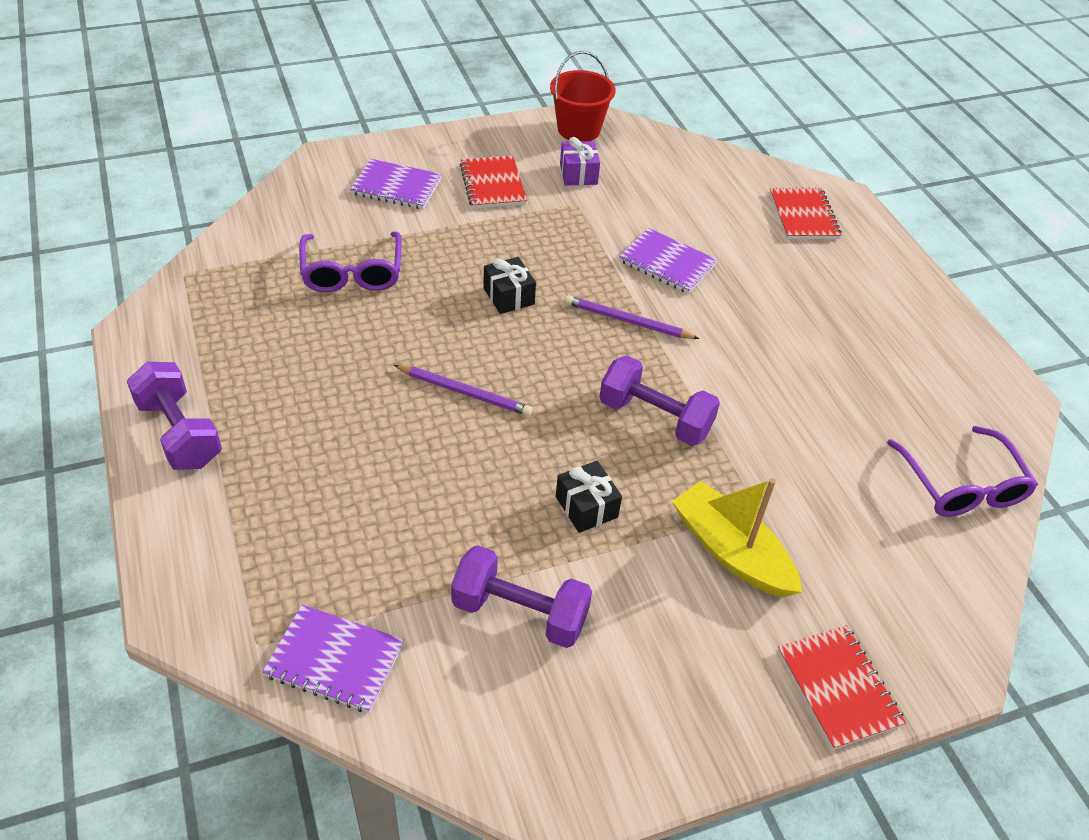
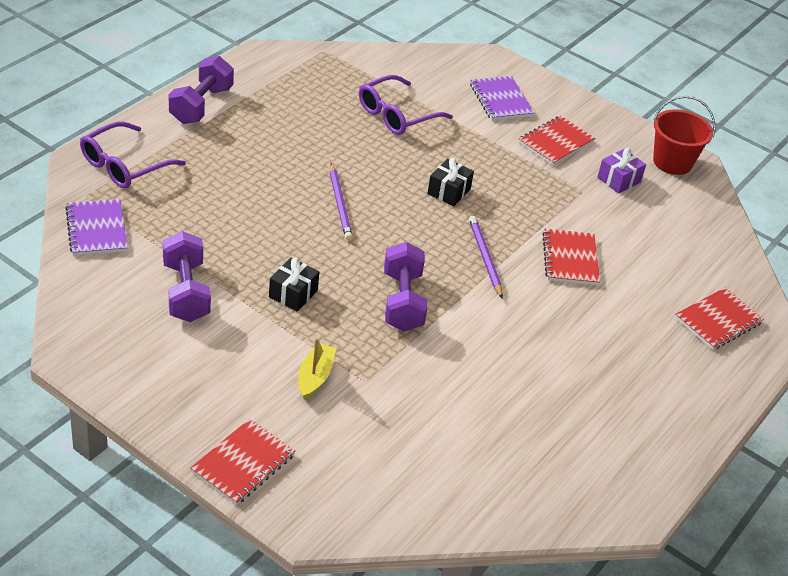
camera: 55 degrees right, 5 degrees down
(667, 263) = (570, 259): purple notebook -> red notebook
(731, 551) = (315, 377): yellow boat -> yellow boat, size x0.61
(961, 484) = (493, 494): purple glasses -> purple glasses (125, 165)

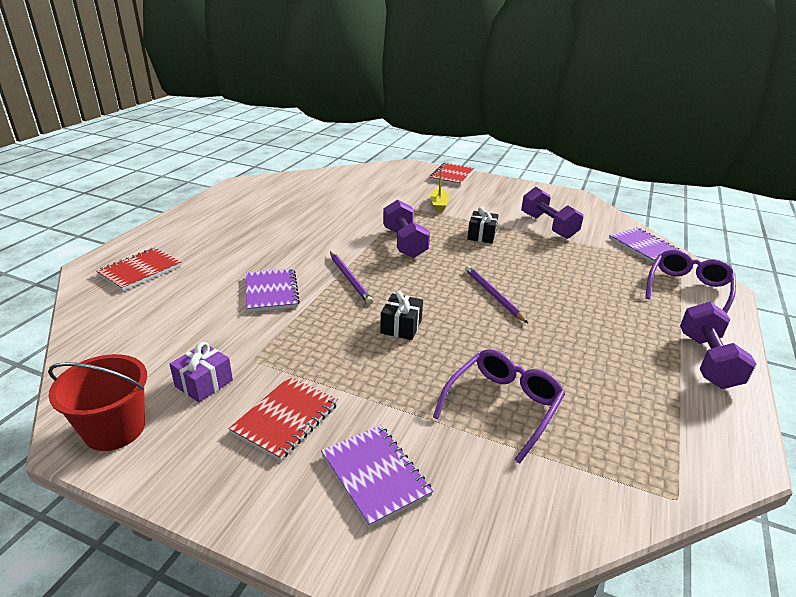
camera: 170 degrees right, 10 degrees down
(570, 259) = (271, 291): red notebook -> purple notebook

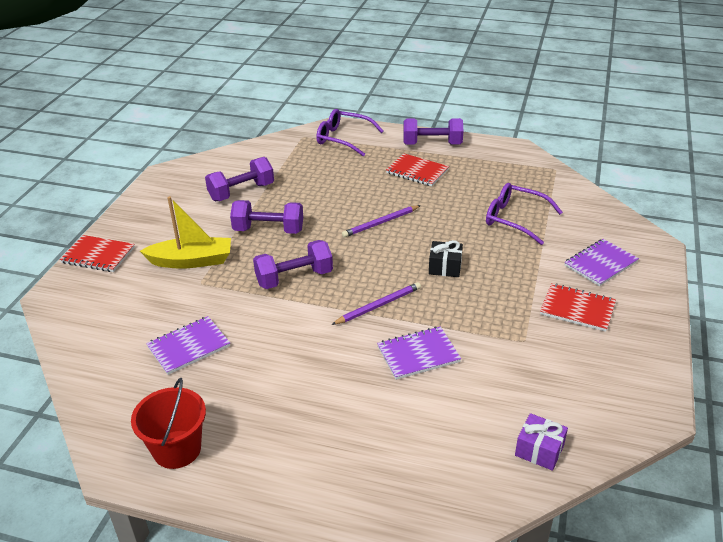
camera: 95 degrees left, 5 degrees up
(115, 429) = (637, 394): red bucket -> red bucket (177, 449)
(140, 270) = (410, 480): red notebook -> red notebook (417, 171)
(204, 383) = (565, 361): purple gift -> purple gift (539, 450)
(438, 204) = (191, 261): yellow boat -> yellow boat, size x1.65
(481, 235) = (268, 230): black gift -> purple dumbbell
(643, 246) = (276, 148): purple notebook -> purple notebook (189, 347)

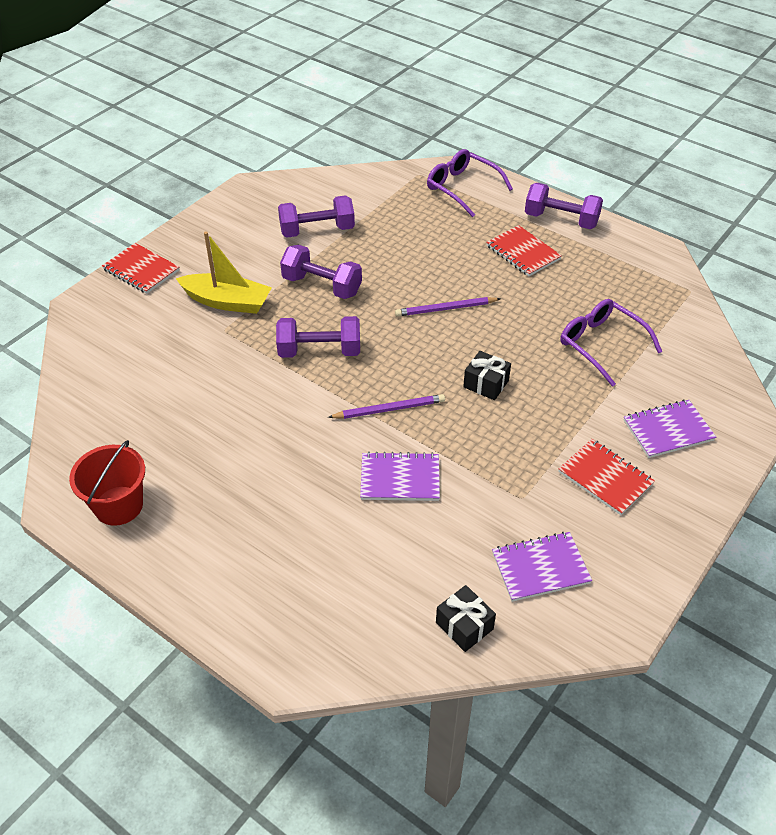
camera: 20 degrees right, 10 degrees up
(189, 347) = (179, 400): purple notebook -> purple notebook (540, 568)
(539, 450) = (464, 626): purple gift -> black gift

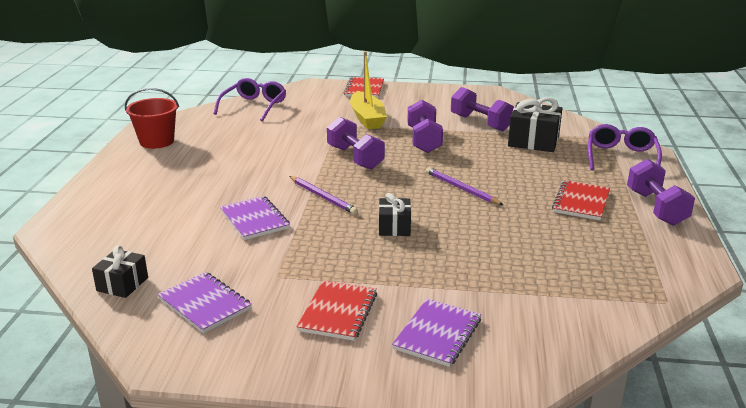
camera: 60 degrees right, 20 degrees down
(388, 219) = (533, 141): none -> black gift
(602, 345) = (512, 269): purple glasses -> purple glasses (254, 106)
(668, 430) = (437, 334): purple notebook -> purple notebook turned 75 degrees clockwise

